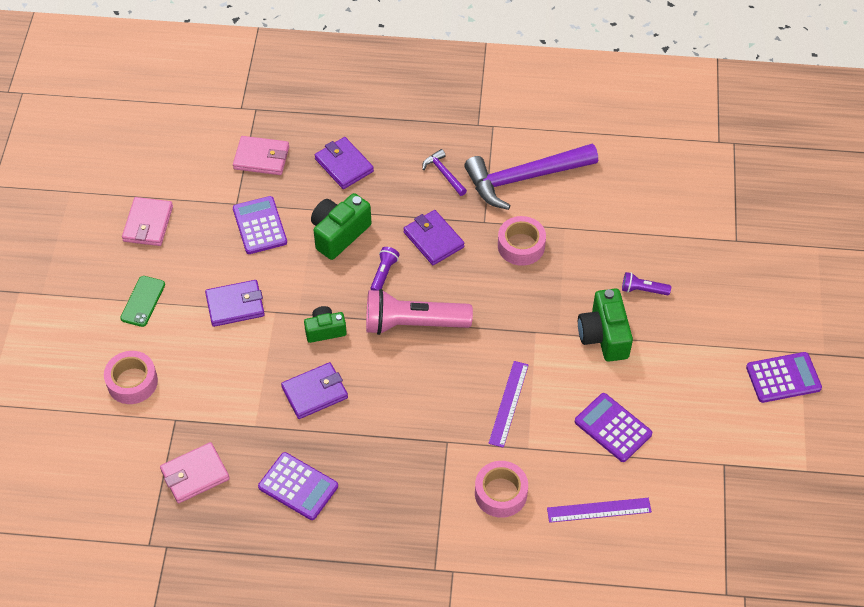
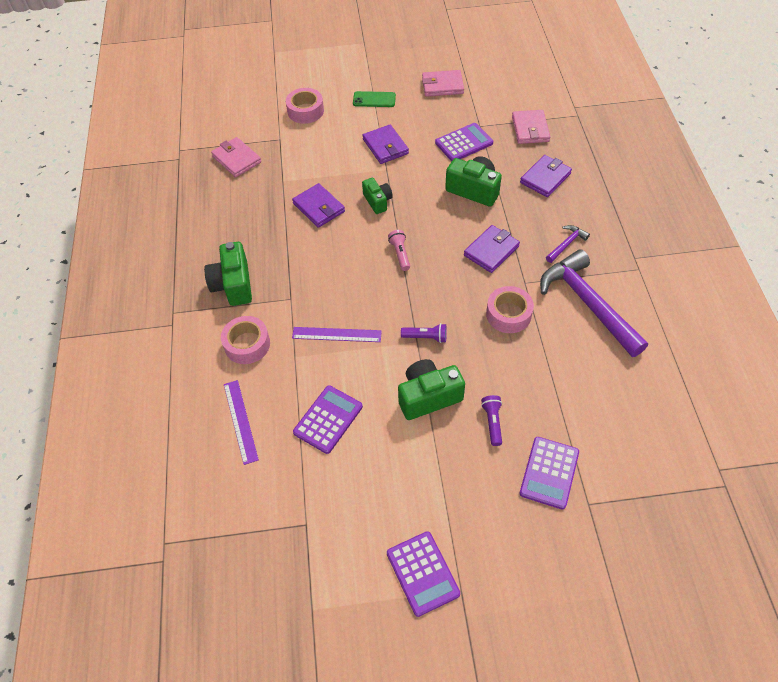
camera: 80 degrees right, 0 degrees up
(298, 486) = (235, 216): purple calculator -> purple calculator (549, 473)
(384, 273) = (444, 225): purple flashlight -> purple flashlight (426, 337)
(410, 499) = (233, 285): none -> green camera
(413, 323) = (400, 254): pink flashlight -> pink flashlight, size x0.46

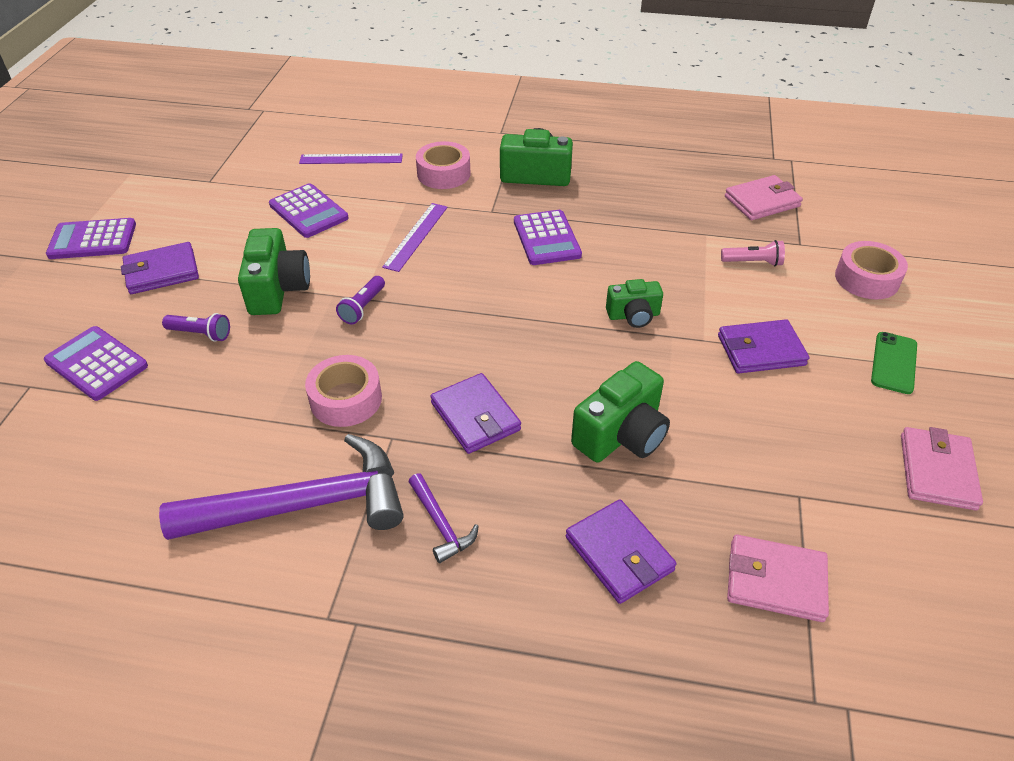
camera: 105 degrees right, 10 degrees down
(319, 207) = (641, 257): purple wallet -> purple wallet (162, 272)
(400, 254) = (518, 316): pink flashlight -> pink flashlight (753, 262)
(464, 143) = (750, 456): purple calculator -> purple calculator (546, 238)

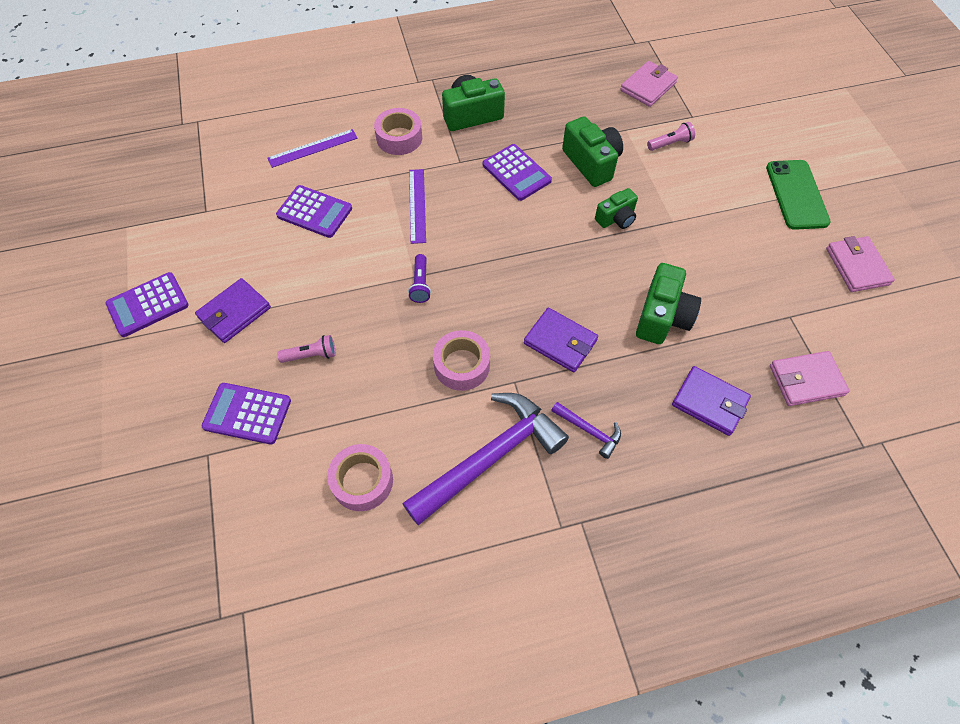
camera: 25 degrees left, 15 degrees up
(201, 334) = (311, 355): purple flashlight -> pink flashlight
(278, 289) = (343, 293): green camera -> green camera (591, 163)
(761, 350) = (713, 216): purple wallet -> none
(866, 279) = (748, 132): pink tape -> pink tape (362, 481)
(894, 363) = (796, 194): green phone -> green phone, size x1.54

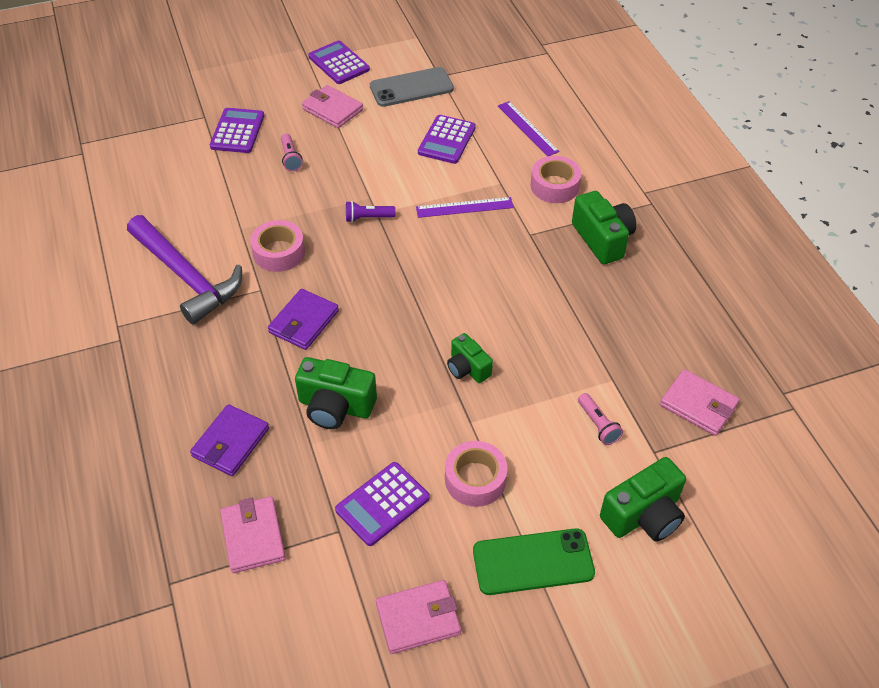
camera: 85 degrees right, 10 degrees down
(218, 237) = (411, 87): none -> grey phone
(234, 313) = (332, 109): purple wallet -> pink wallet
(362, 481) = (173, 201): pink tape -> pink tape (475, 479)
(516, 173) = (522, 280): purple calculator -> purple calculator (382, 504)
(589, 431) = (206, 345): purple hammer -> none
(591, 163) = (549, 346): green camera -> green camera (643, 515)

